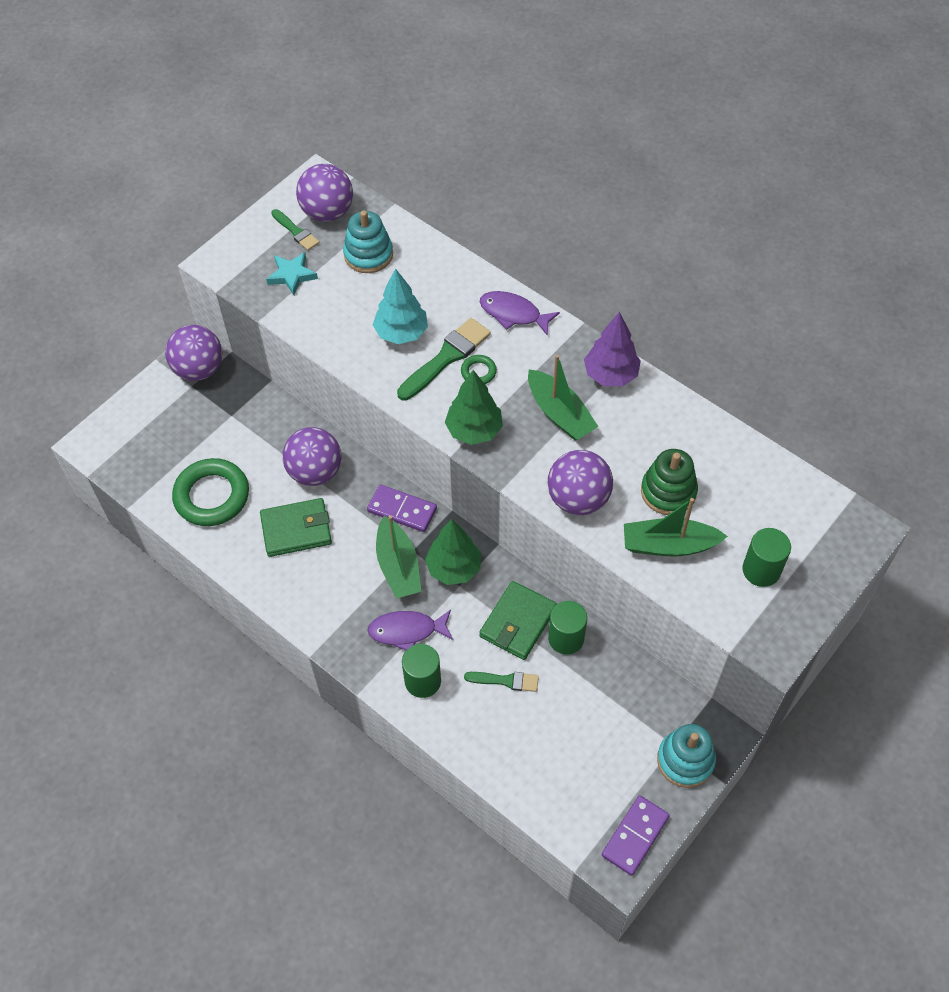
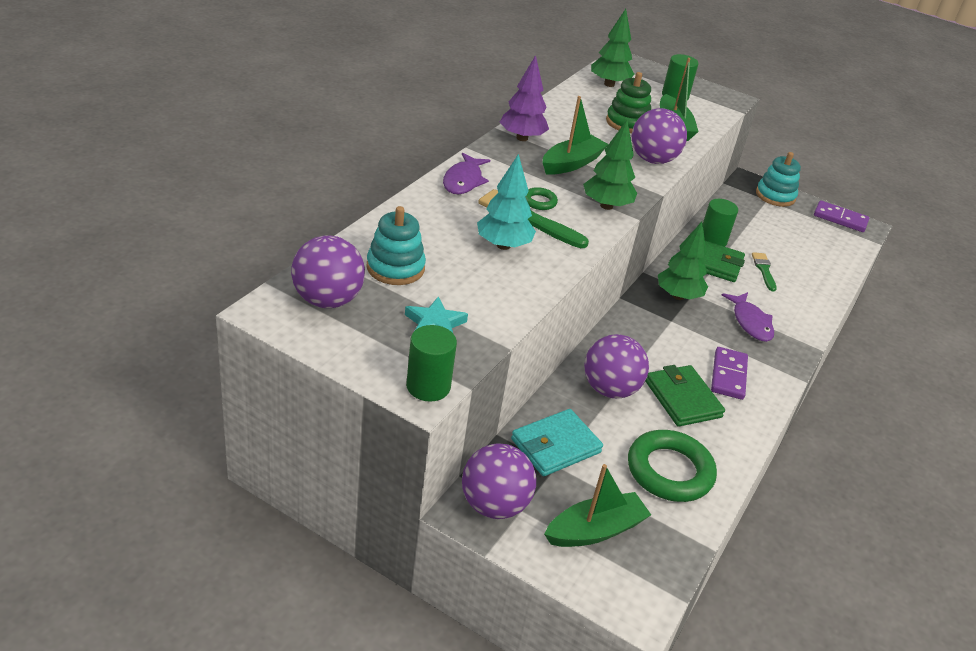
camera: 105 degrees left, 20 degrees down
(252, 418) = (555, 446): none -> turquoise wallet
(296, 232) = (362, 324): green brush -> none
(398, 566) = (691, 329): green boat -> green boat (595, 530)
(402, 510) = (631, 327): purple domino -> purple domino (728, 375)
(423, 681) = (789, 313): green cylinder -> green cylinder (428, 386)
(777, 494) = (609, 84): none -> green tree

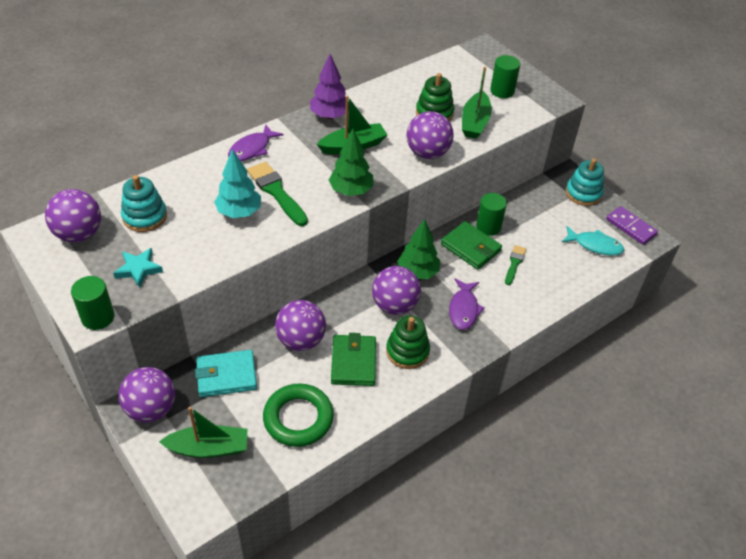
camera: 25 degrees right, 10 degrees up
(539, 202) = (298, 178): green ring -> none
(609, 84) = (449, 71): green tree -> none
(680, 333) = (394, 305): none -> purple ball
(728, 375) = (407, 351): purple domino -> green stacking toy
(822, 240) = (595, 245): none -> turquoise fish

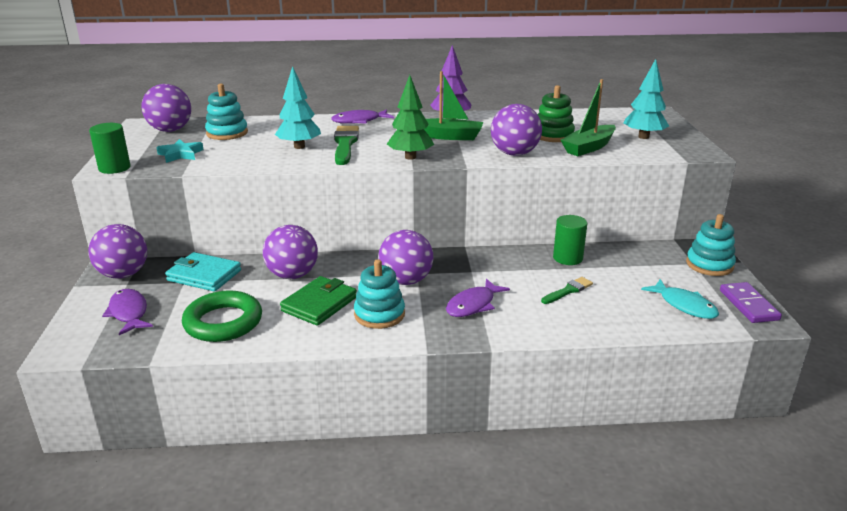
camera: 35 degrees right, 20 degrees down
(208, 448) = (129, 313): green boat -> purple fish
(407, 351) = (379, 314): green stacking toy -> turquoise stacking toy
(418, 272) = (456, 267): green tree -> none
(470, 248) = (531, 266): green wallet -> none
(502, 91) = (643, 137): green cylinder -> turquoise tree

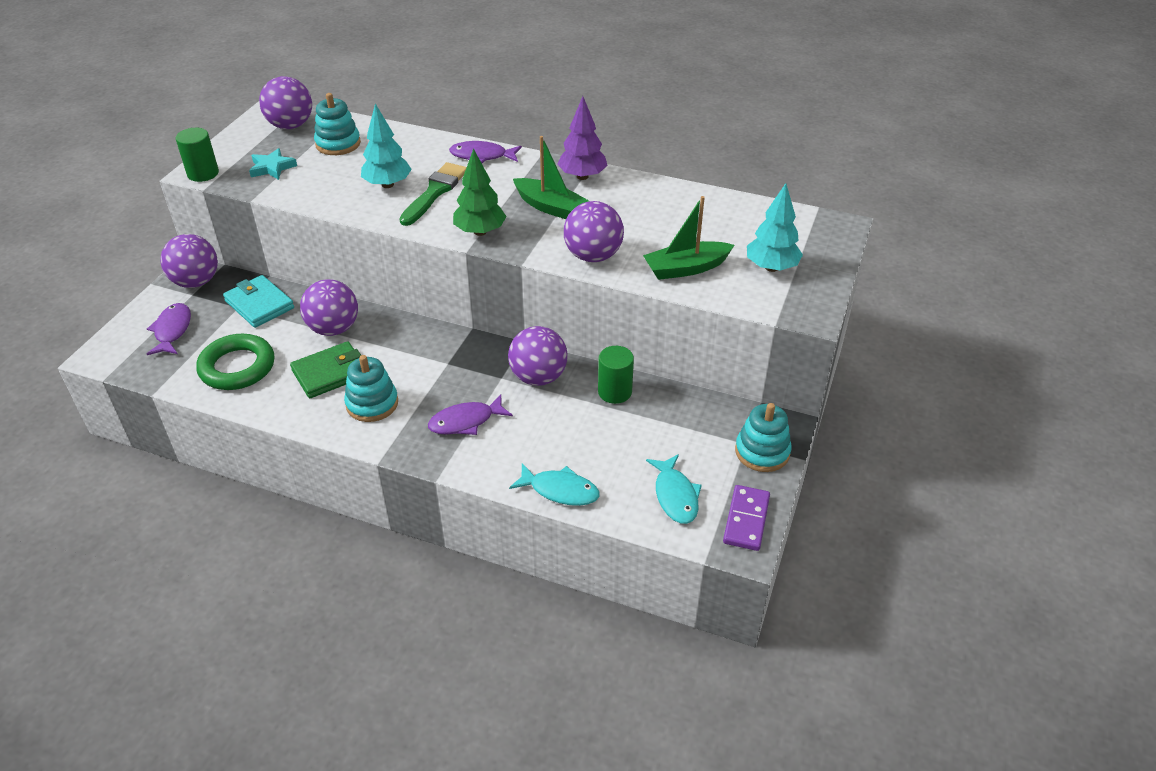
camera: 25 degrees right, 15 degrees up
(406, 281) = (429, 369): purple ball -> purple ball (538, 377)
(553, 135) = (667, 236): green stacking toy -> none
(568, 290) = (574, 435): green brush -> none
(598, 327) = (560, 490): none -> turquoise fish

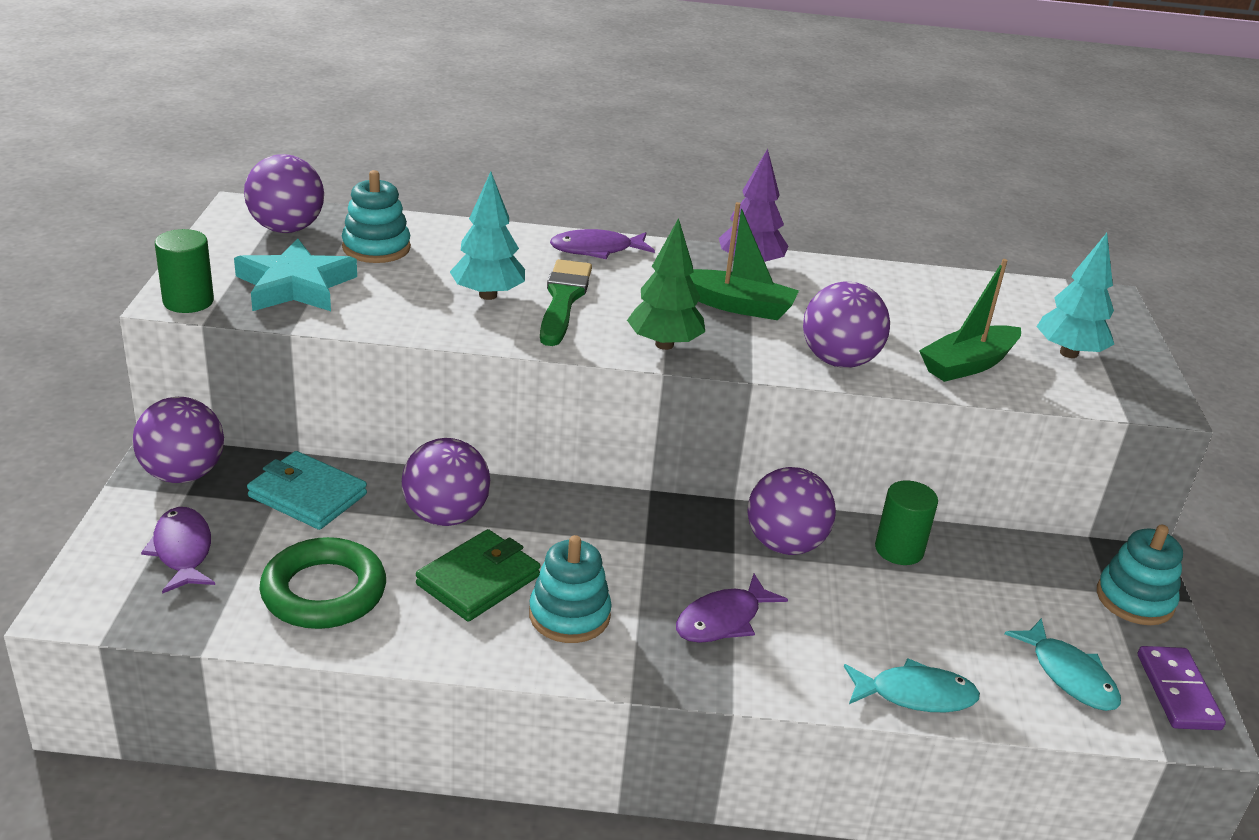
camera: 20 degrees left, 10 degrees down
(272, 168) = (295, 285): turquoise star -> turquoise star, size x1.66

